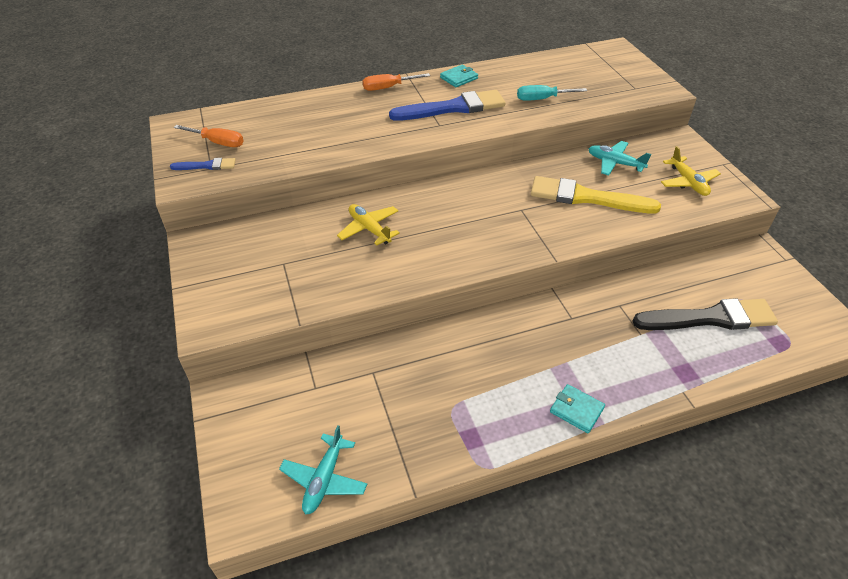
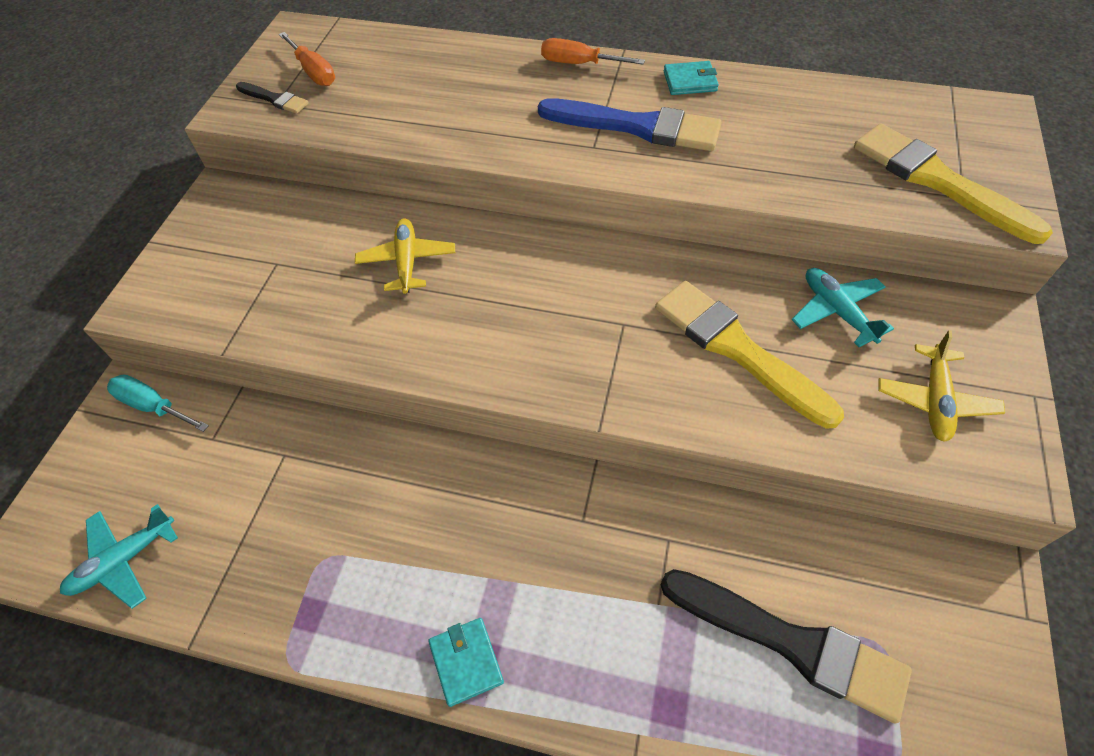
camera: 35 degrees right, 10 degrees up
(207, 166) = (274, 99): blue brush -> black brush
(542, 99) = (783, 160): turquoise screwdriver -> turquoise screwdriver (153, 406)
(618, 85) = (937, 181): none -> yellow brush

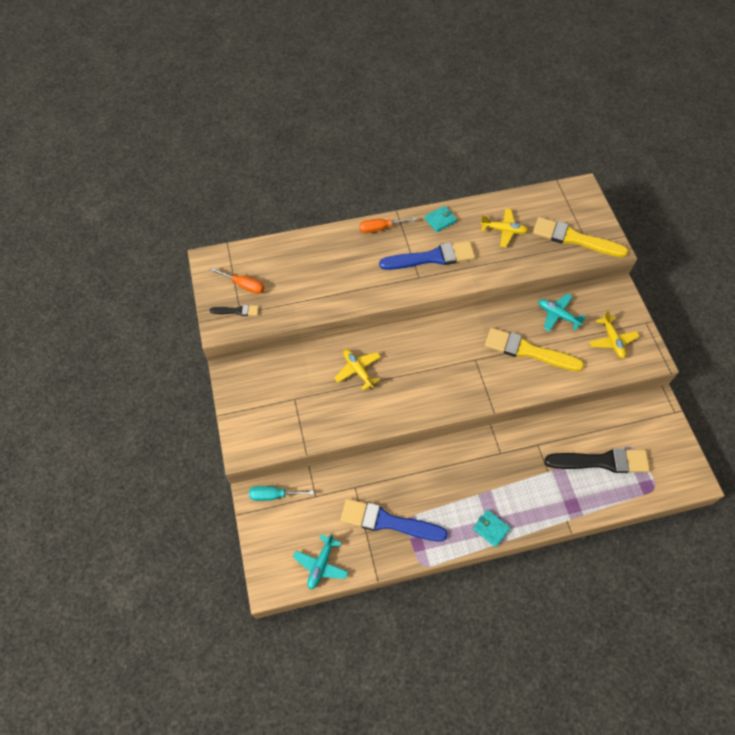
camera: 30 degrees left, 5 degrees up
(290, 544) = (388, 522): none -> blue brush
(798, 128) = (503, 230): none -> yellow plane

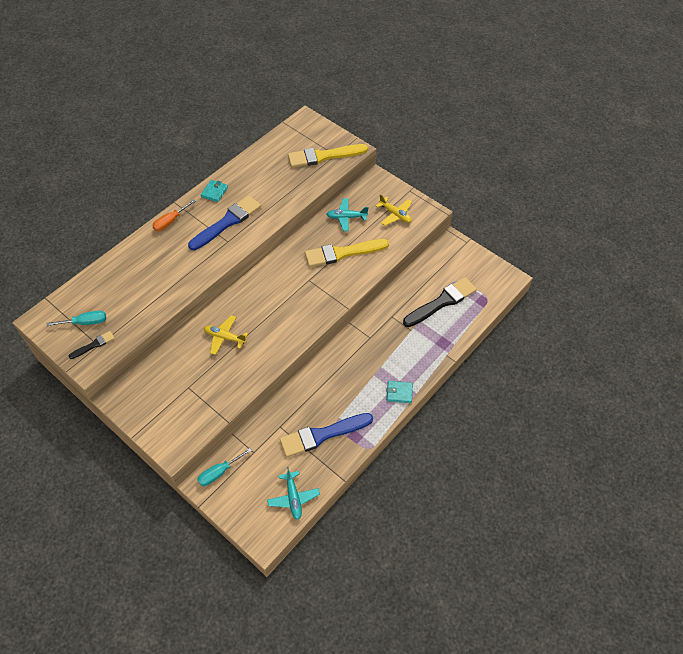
camera: 35 degrees left, 5 degrees down
(244, 285) = (85, 322): orange screwdriver -> turquoise screwdriver
(503, 230) = (268, 176): yellow plane -> none

